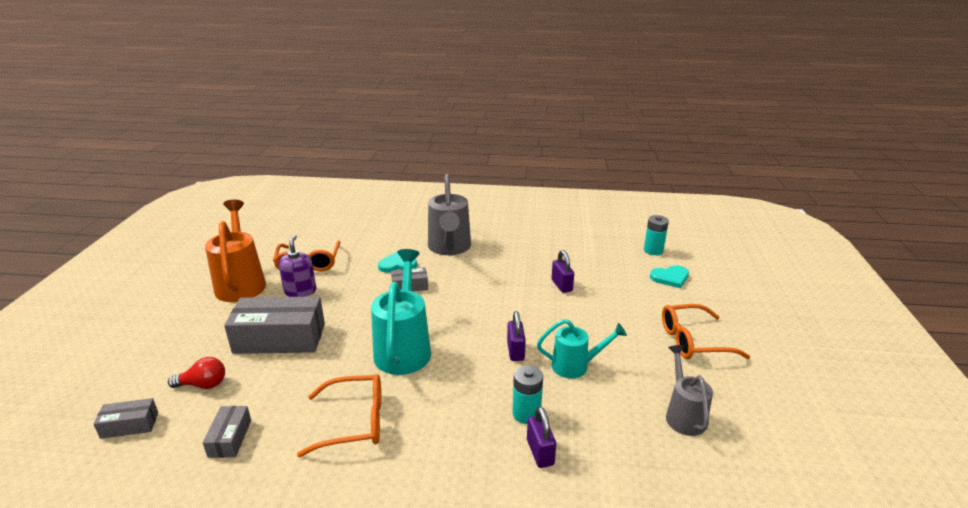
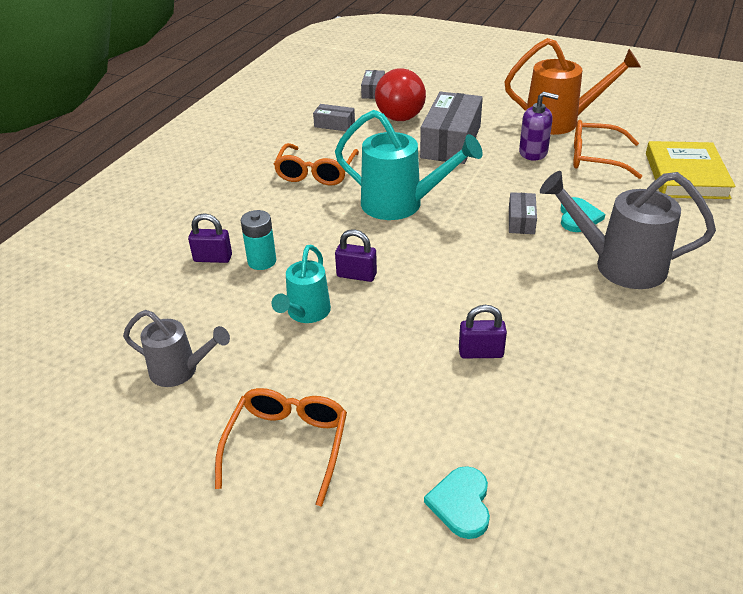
camera: 110 degrees right, 10 degrees up
(203, 385) = (403, 112): red light bulb -> red light bulb, size x1.93
(331, 230) = (686, 175): none -> yellow book
(653, 250) = (570, 526): turquoise battery -> none

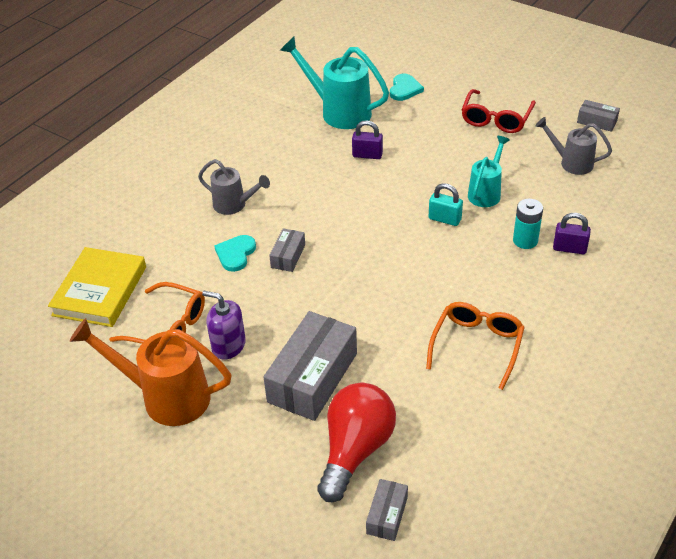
camera: 170 degrees left, 5 degrees up
(287, 445) = (496, 119): orange glasses -> red glasses
(334, 124) = (451, 436): grey box -> grey box (597, 121)
(356, 275) = (444, 219): purple padlock -> turquoise padlock
(400, 204) = (393, 288): turquoise watering can -> turquoise watering can (339, 112)
(619, 265) = (234, 205): grey watering can -> grey watering can, size x0.60

